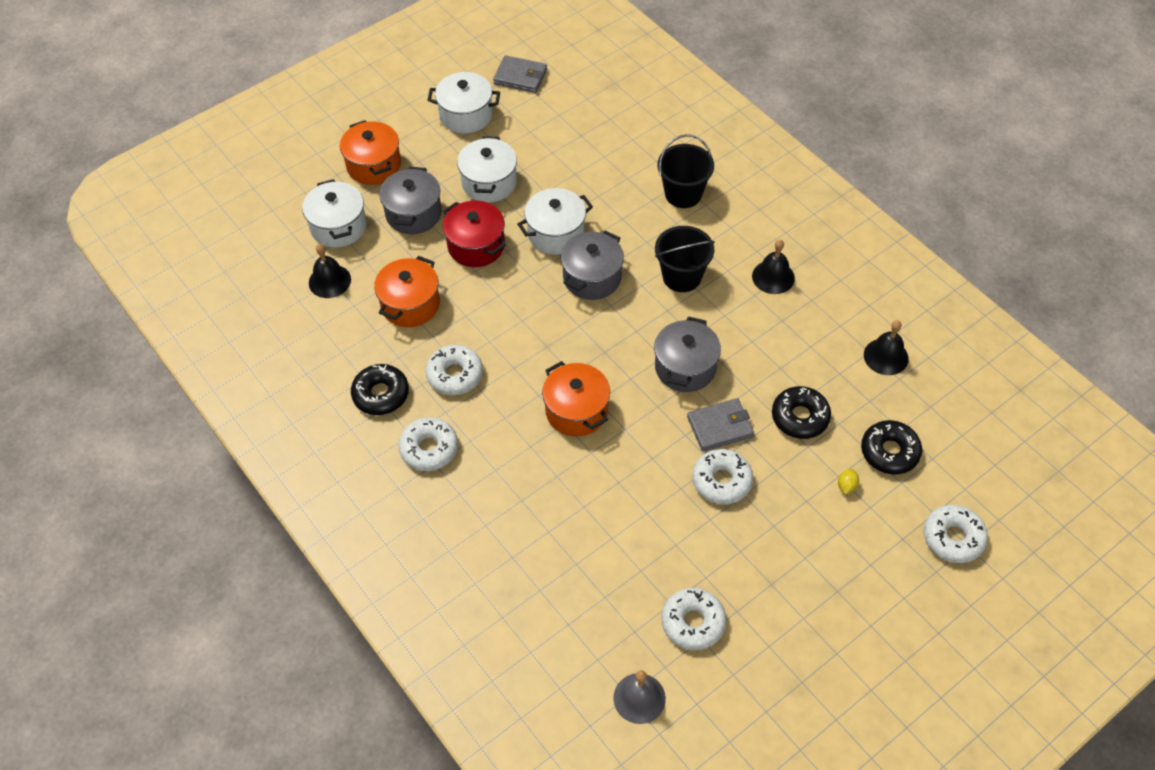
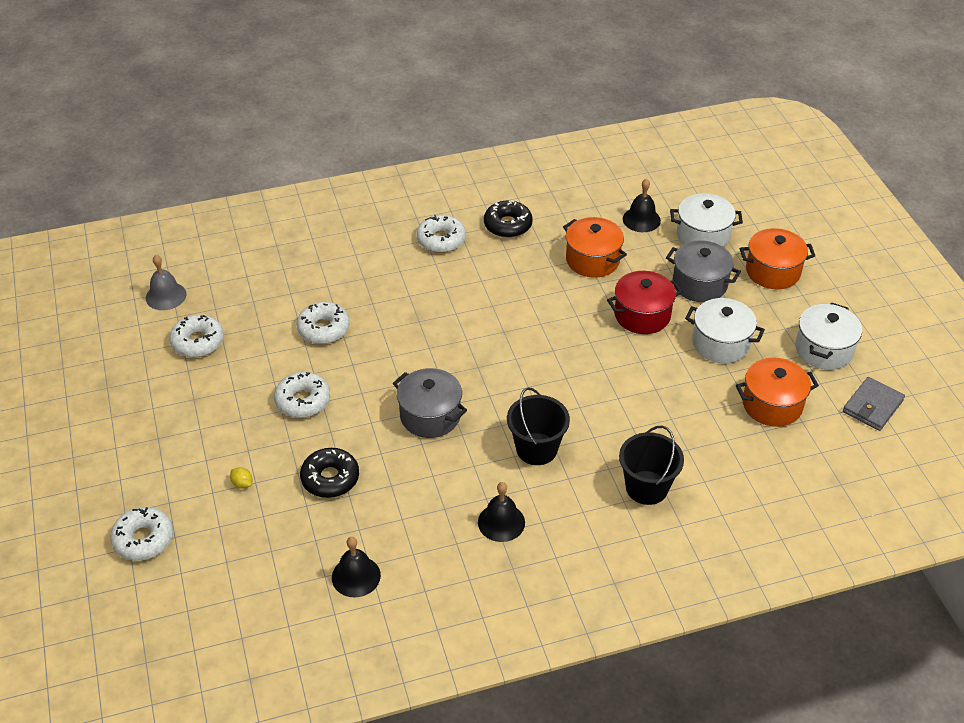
camera: 110 degrees right, 10 degrees down
(455, 375) = (504, 269): white donut -> white donut (324, 329)
(556, 233) = (634, 373): white pot -> none
(576, 411) = (426, 331): orange pot -> orange pot (772, 405)
(592, 277) = (567, 383): grey pot -> none
(720, 427) = (355, 418): grey wallet -> none
(889, 452) = (254, 531): black donut -> none

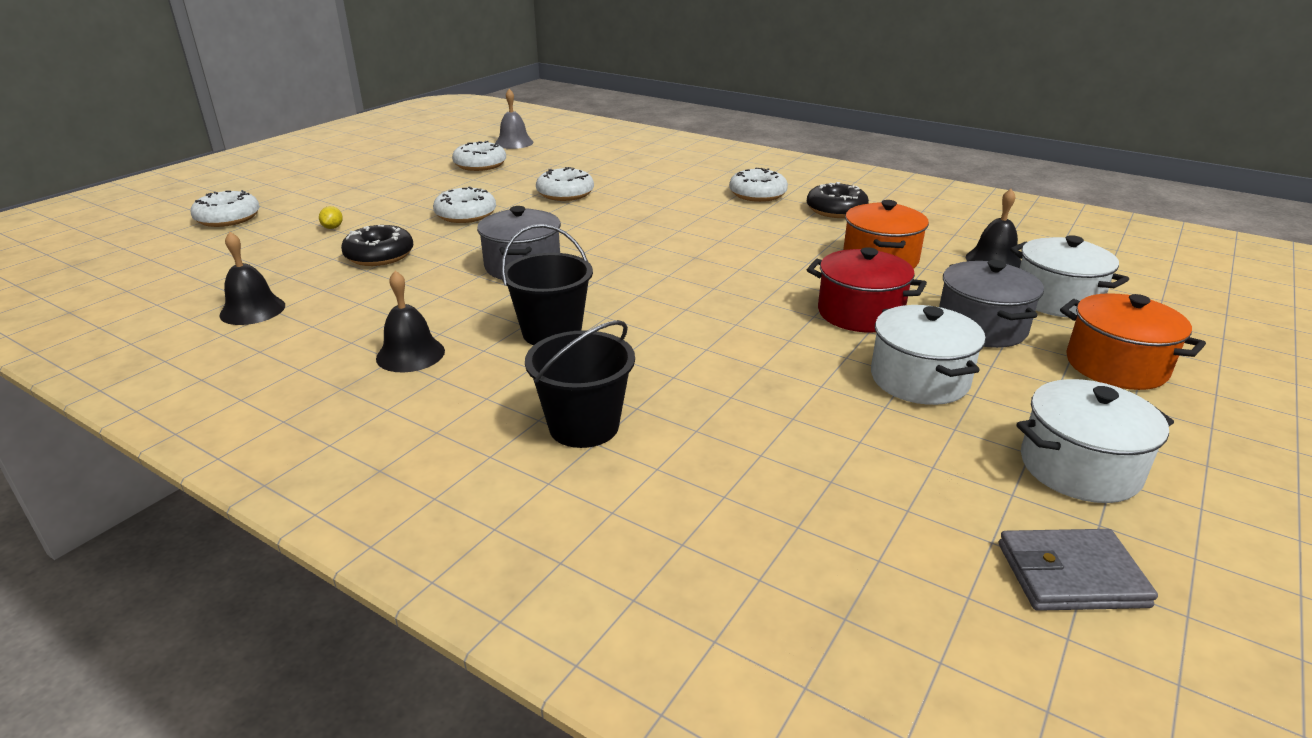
camera: 50 degrees right, 15 degrees down
(772, 405) = (890, 466): orange pot -> none

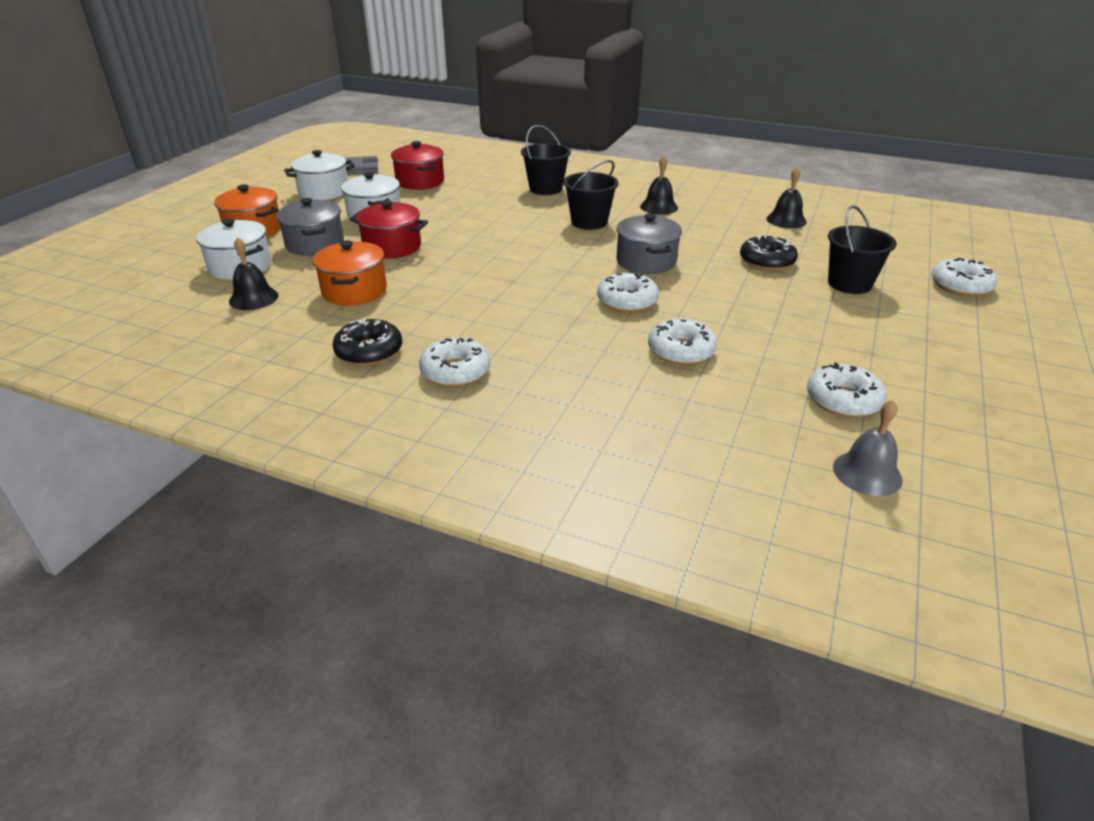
camera: 170 degrees right, 5 degrees up
(333, 227) = (849, 284): yellow lemon -> black bucket
(466, 214) = (752, 309): white donut -> white donut (627, 301)
(867, 485) = (420, 181): none -> red pot

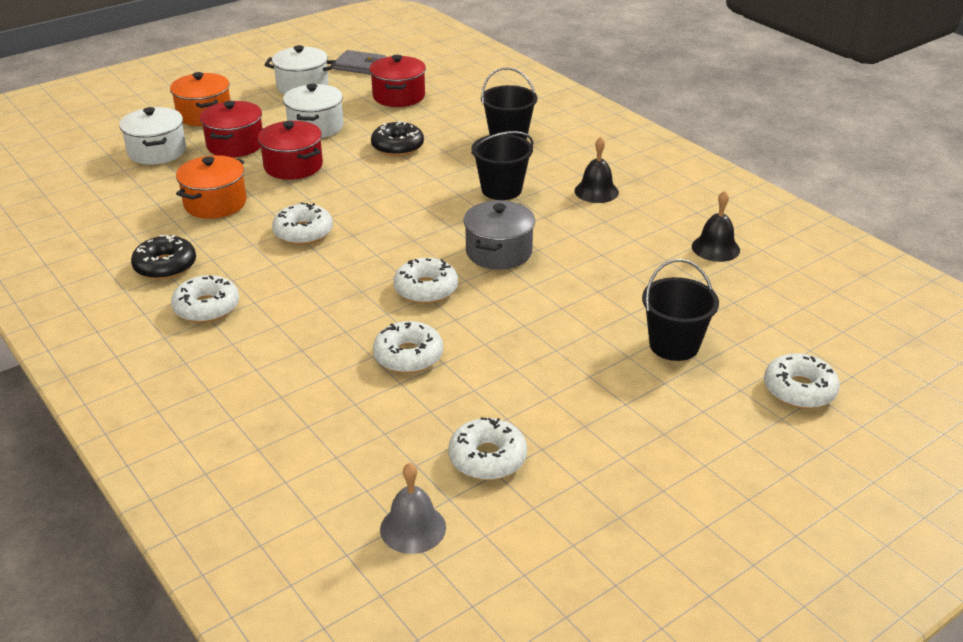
camera: 30 degrees right, 0 degrees up
(253, 298) = (136, 186): black bell -> none
(315, 244) = (235, 145): grey pot -> red pot
(467, 290) = (303, 232): none -> white donut
(767, 261) = (622, 291): black donut -> black donut (397, 146)

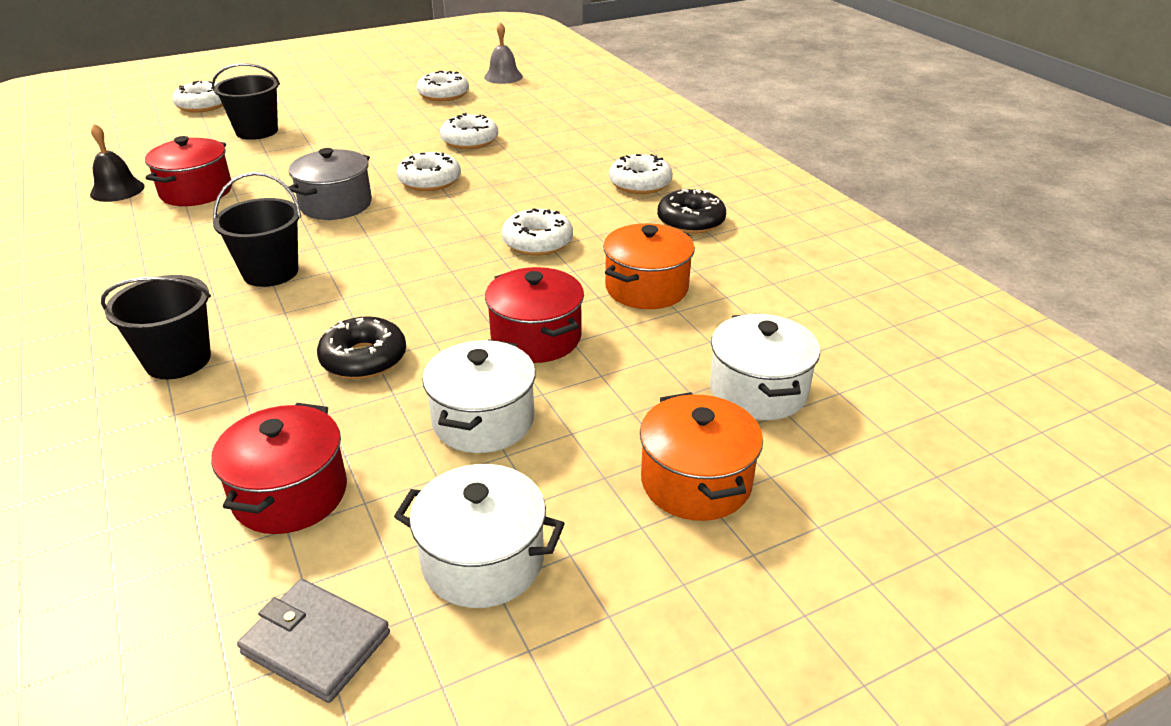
camera: 170 degrees left, 0 degrees up
(235, 145) = (627, 392): red pot -> red pot (196, 192)
(596, 191) = (157, 259): black bell -> none

